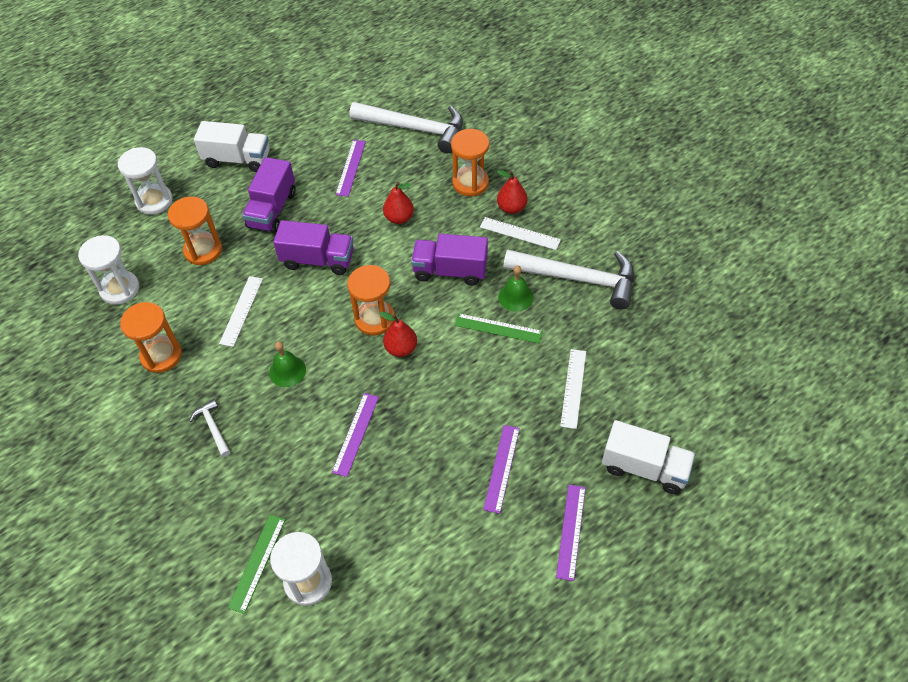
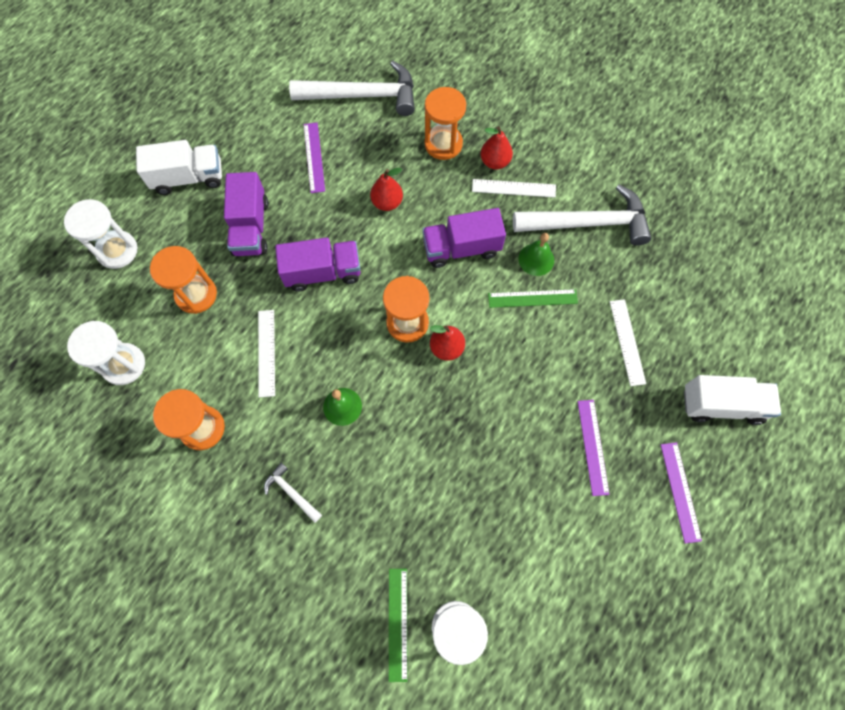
camera: 20 degrees left, 15 degrees up
(355, 434) = (439, 454): purple ruler -> none

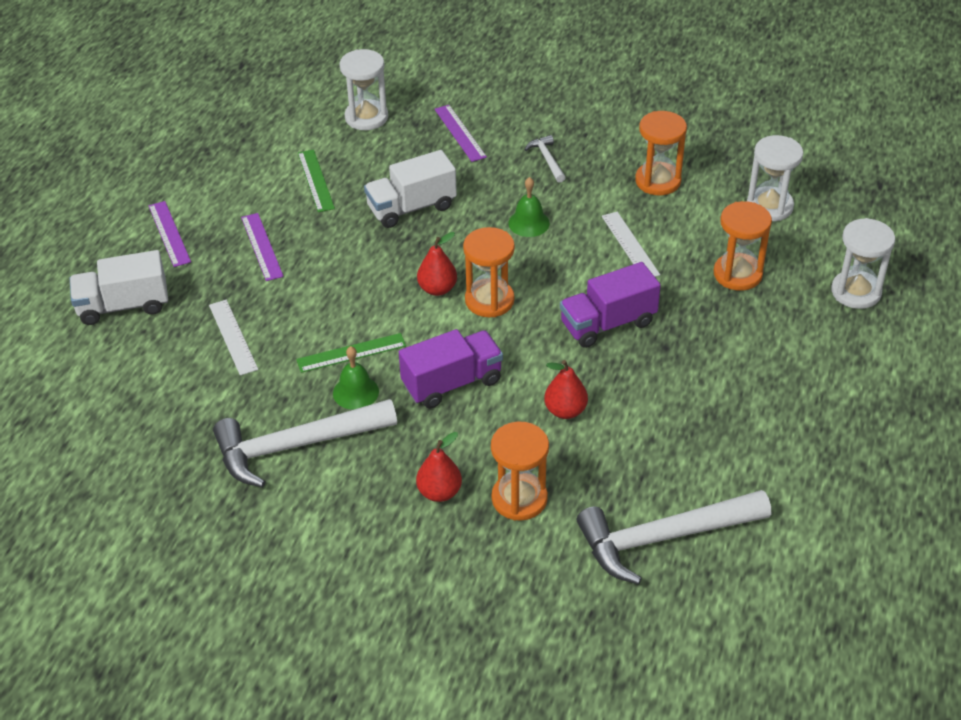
camera: 165 degrees right, 25 degrees down
(188, 178) = (831, 380): white truck -> white truck (411, 207)
(251, 227) = (719, 347): purple truck -> none
(291, 492) = (547, 159): white hammer -> white hammer turned 135 degrees counterclockwise
(314, 157) = (687, 441): purple ruler -> purple ruler (460, 133)
(398, 623) = (416, 110): green ruler -> green ruler (315, 180)
(513, 188) = (404, 465): white ruler -> none

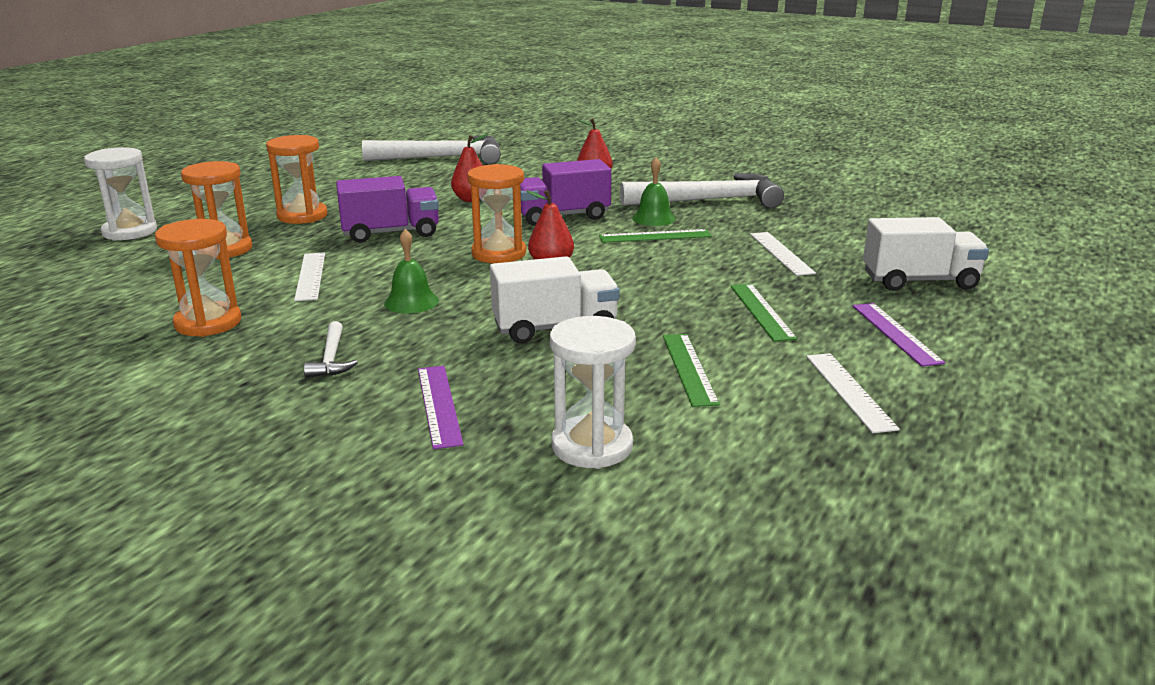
camera: 170 degrees left, 20 degrees down
(218, 174) = (849, 391): none -> white ruler
(261, 246) = (761, 311): purple ruler -> green ruler
(519, 498) = (534, 174): orange hourglass -> orange hourglass (302, 216)
(769, 206) = (109, 290): white hourglass -> none

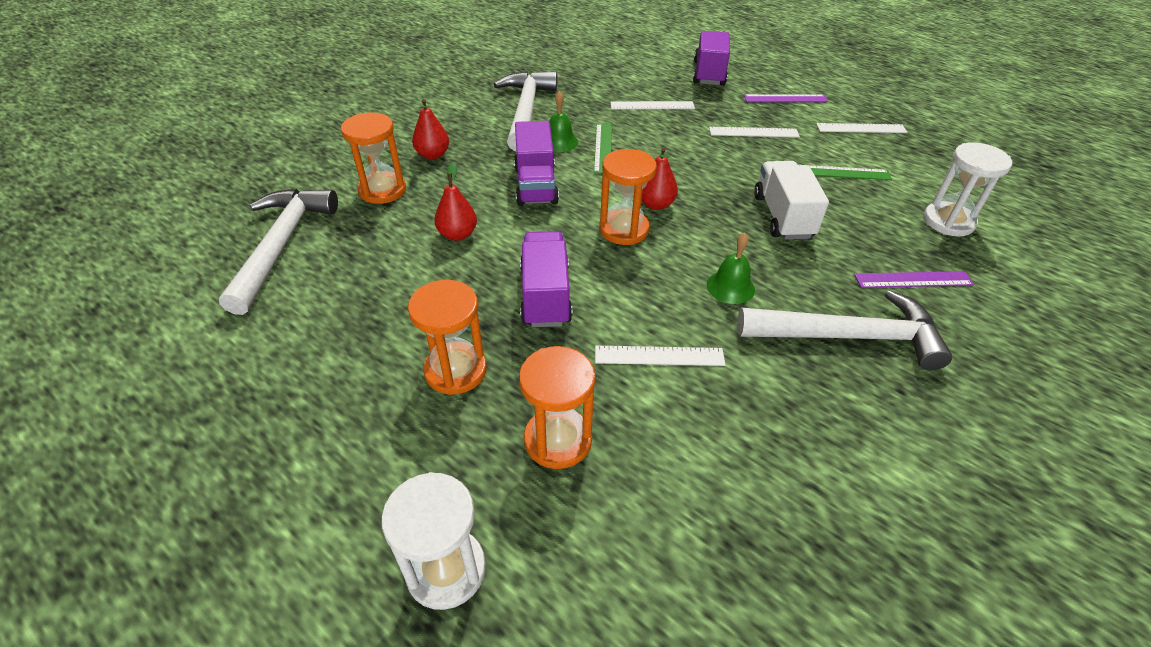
camera: 80 degrees left, 20 degrees up
(208, 323) = (778, 431): orange hourglass -> orange hourglass (382, 190)
(331, 358) = (848, 336): white hammer -> white hammer, size x2.25
(761, 311) = (753, 132): green ruler -> white ruler
(919, 281) = (709, 73): white truck -> purple truck

